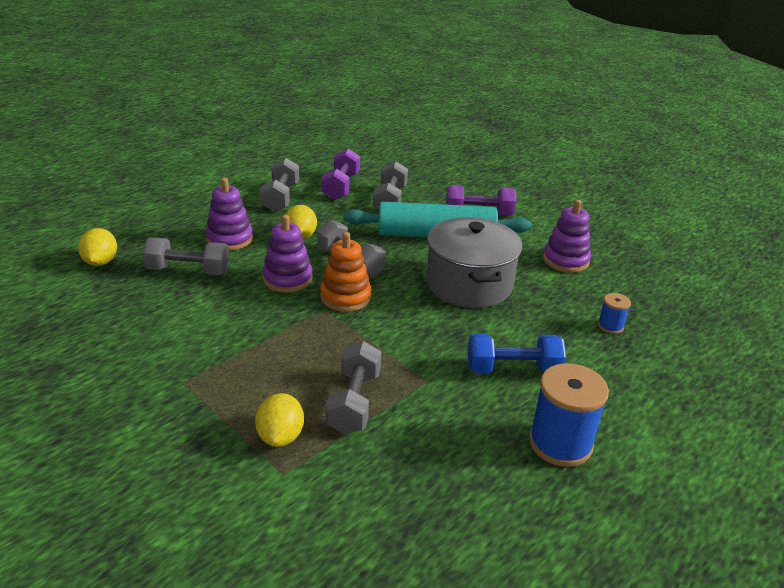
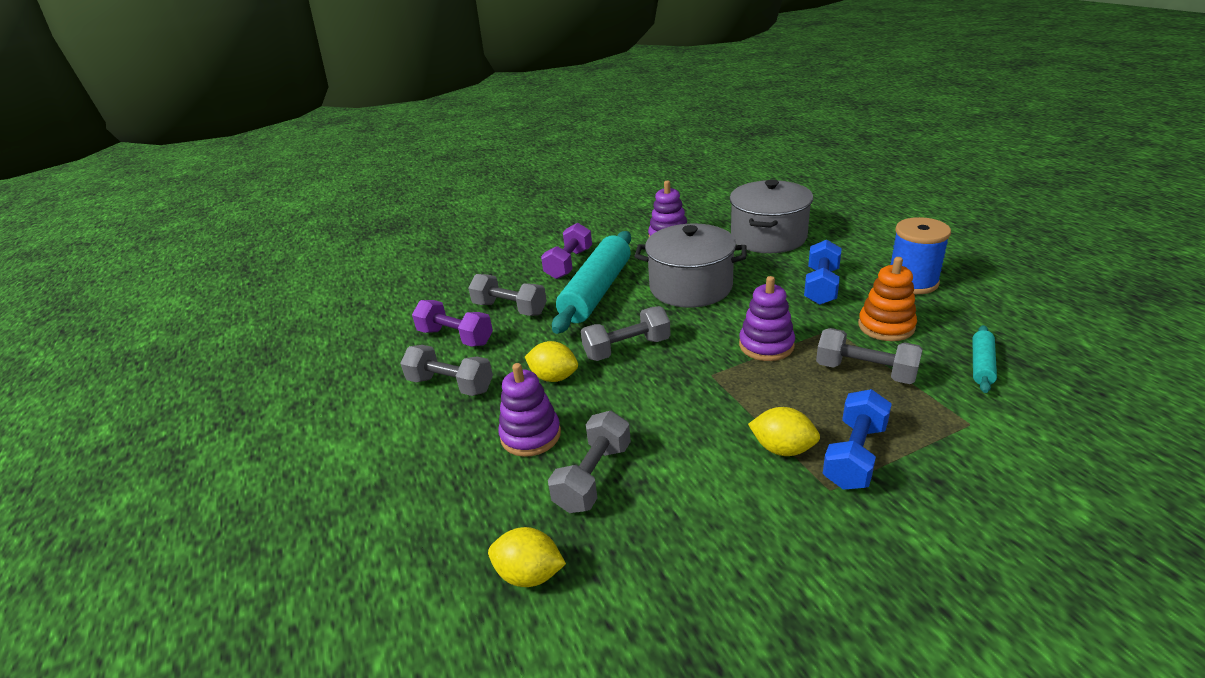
camera: 65 degrees left, 0 degrees up
(226, 395) = (855, 455): none -> blue dumbbell
(280, 436) = (918, 421): yellow lemon -> yellow lemon (782, 449)
(288, 279) = (642, 394): purple stacking toy -> purple stacking toy (766, 345)
(345, 297) = (691, 358): orange stacking toy -> orange stacking toy (886, 326)
(392, 492) = (981, 365): none -> turquoise rolling pin
(610, 326) = (768, 237): blue spool -> grey pot

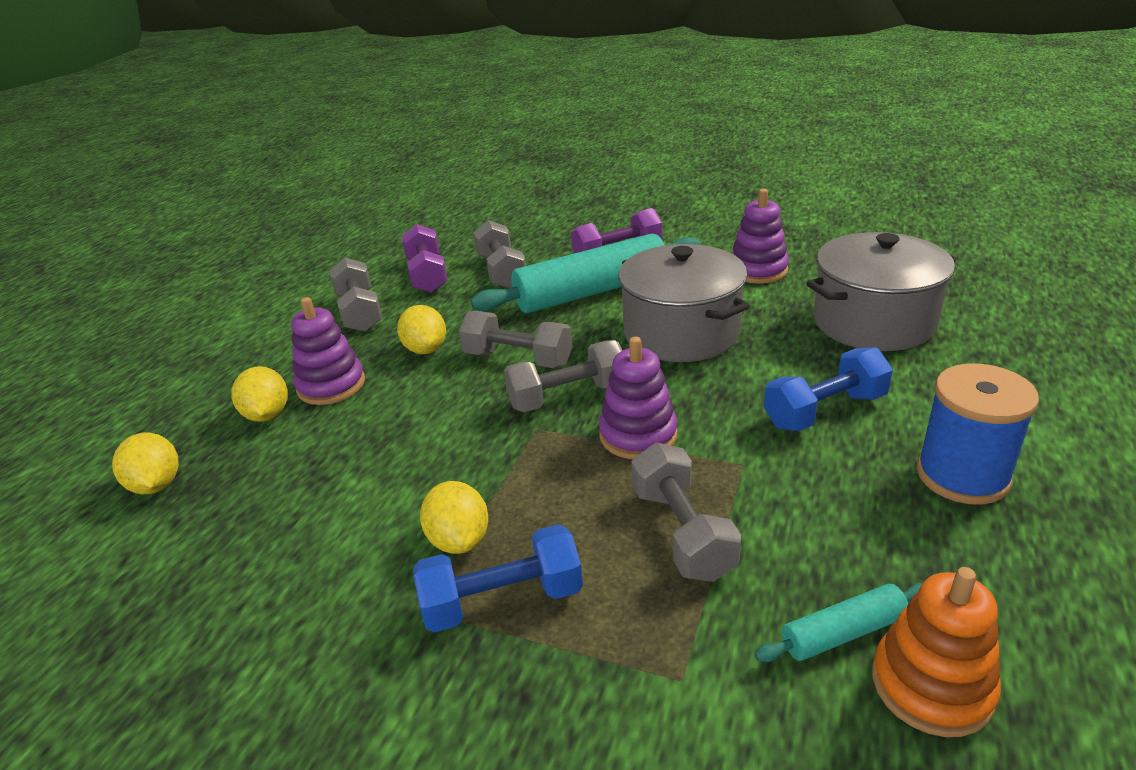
camera: 45 degrees right, 0 degrees up
(520, 480) = (267, 415): none -> yellow lemon
(593, 477) = (305, 448): grey dumbbell -> grey dumbbell (568, 397)
(886, 326) = (811, 503): orange stacking toy -> orange stacking toy (931, 685)

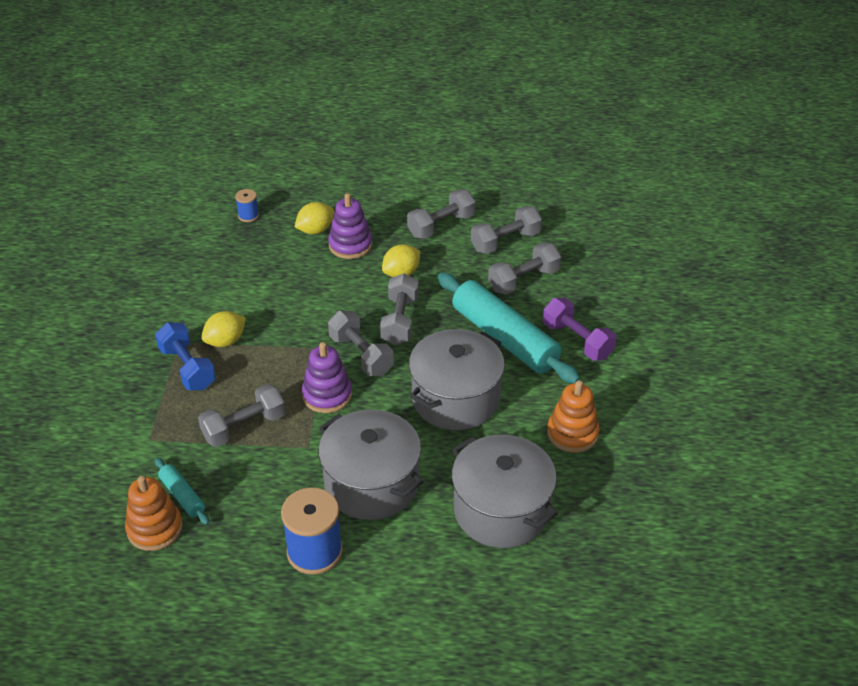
camera: 70 degrees right, 10 degrees up
(156, 485) = (248, 215): yellow lemon -> blue spool
(427, 275) = (505, 241): purple dumbbell -> grey dumbbell
(758, 270) = (572, 433): purple stacking toy -> orange stacking toy
(825, 411) = (371, 483): blue dumbbell -> grey pot

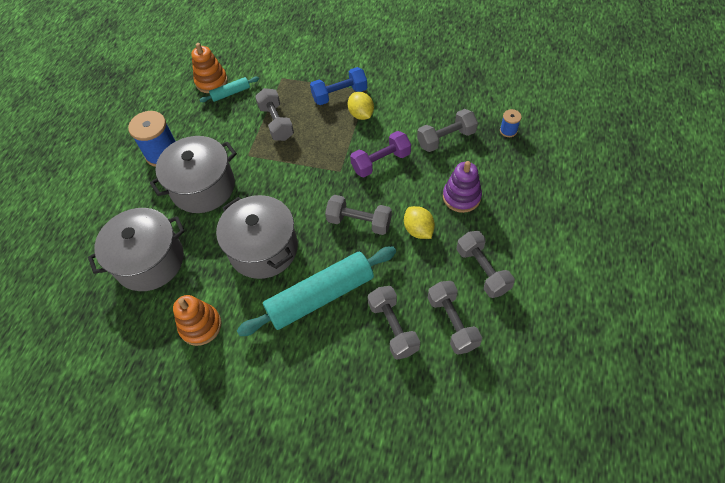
camera: 105 degrees right, 15 degrees up
(315, 230) = (484, 174): yellow lemon -> none
(327, 395) = (291, 169): purple stacking toy -> none
(361, 355) = (327, 192): grey dumbbell -> grey dumbbell (446, 138)
(577, 341) = (303, 356): purple dumbbell -> purple dumbbell (381, 162)

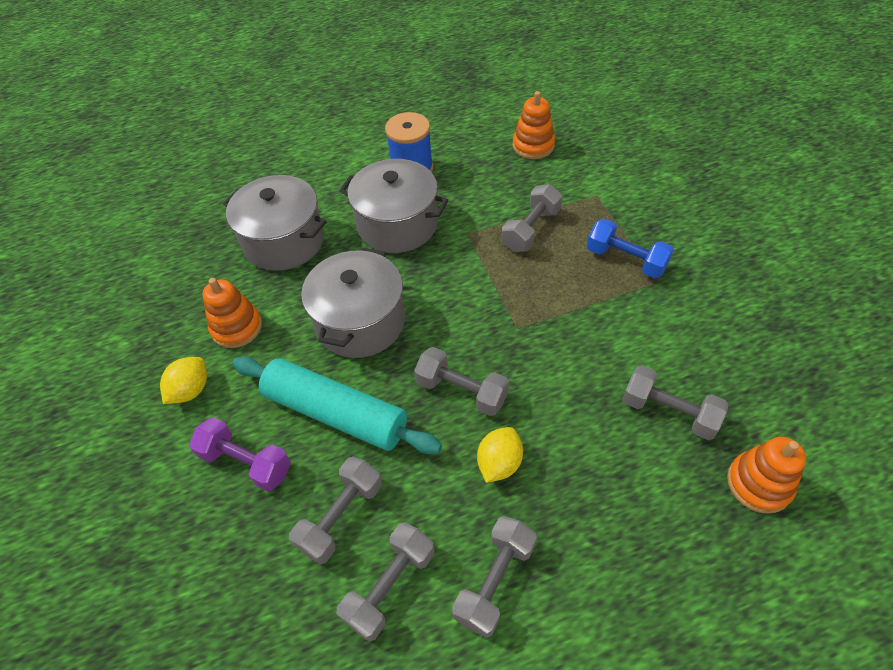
camera: 55 degrees right, 5 degrees down
(231, 93) = (533, 169): turquoise rolling pin -> none
(359, 222) = (462, 391): grey dumbbell -> grey dumbbell turned 45 degrees counterclockwise
(361, 114) = (618, 298): yellow lemon -> yellow lemon (191, 390)
(381, 162) = (566, 361): purple dumbbell -> purple dumbbell (246, 462)
(461, 197) = (591, 486): purple stacking toy -> none
(508, 130) = (758, 484): blue spool -> orange stacking toy

